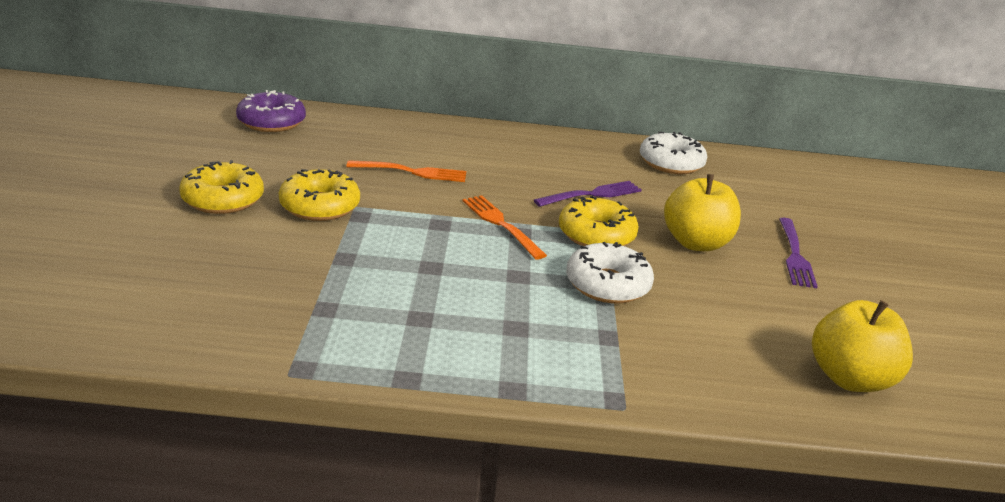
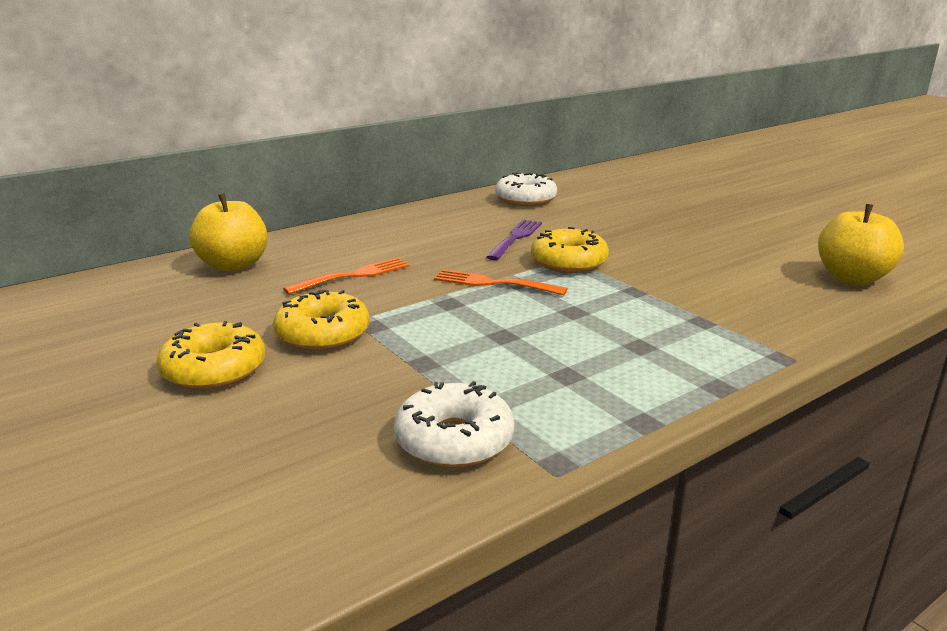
camera: 35 degrees left, 5 degrees down
(271, 122) = (140, 288): purple donut -> none
(607, 284) = (637, 290): white donut -> white donut (454, 440)
(696, 243) = (634, 241): yellow apple -> yellow apple (234, 265)
(795, 255) = (696, 224): purple fork -> none

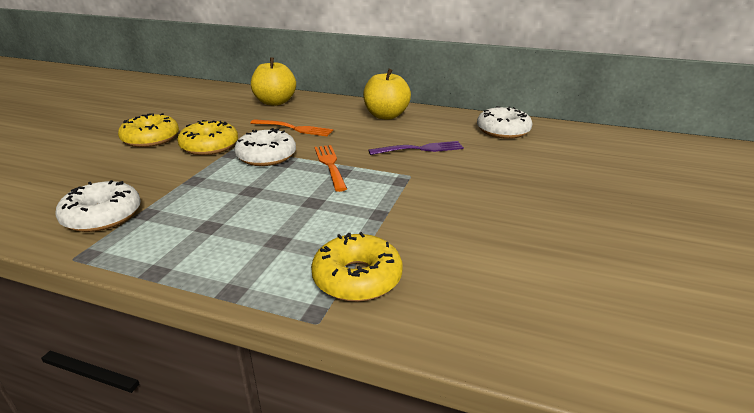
camera: 55 degrees right, 5 degrees up
(416, 308) = (266, 156): none -> white donut
(569, 262) = (402, 177): yellow donut -> yellow donut (357, 278)
(852, 278) = (571, 324): yellow apple -> yellow apple (386, 116)

